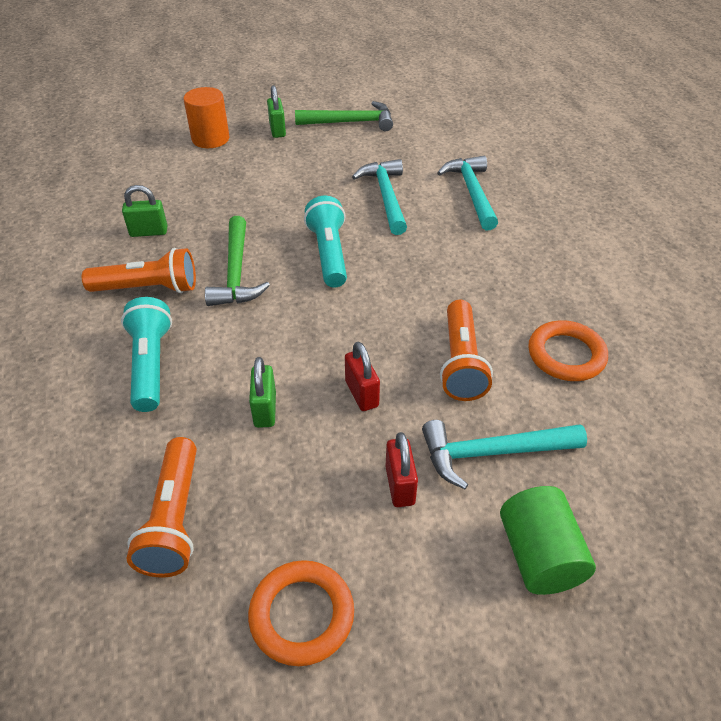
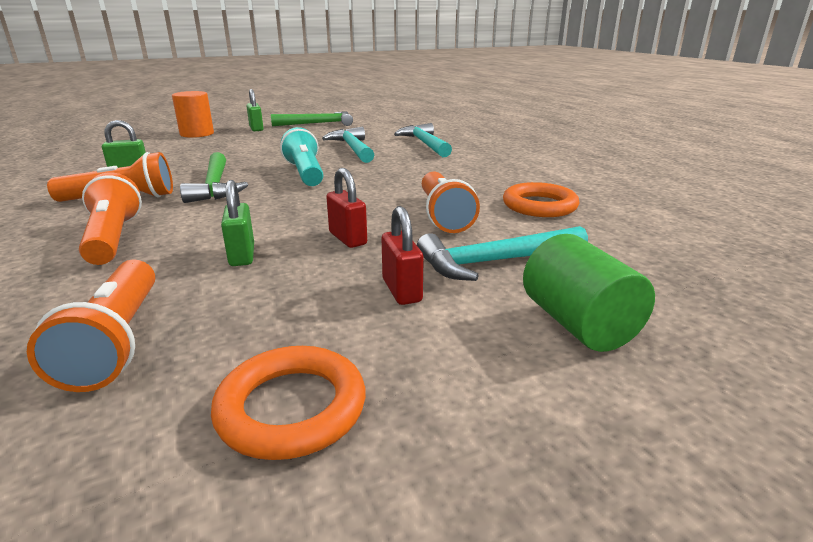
camera: 10 degrees left, 20 degrees down
(150, 364) = (113, 238): turquoise flashlight -> orange flashlight

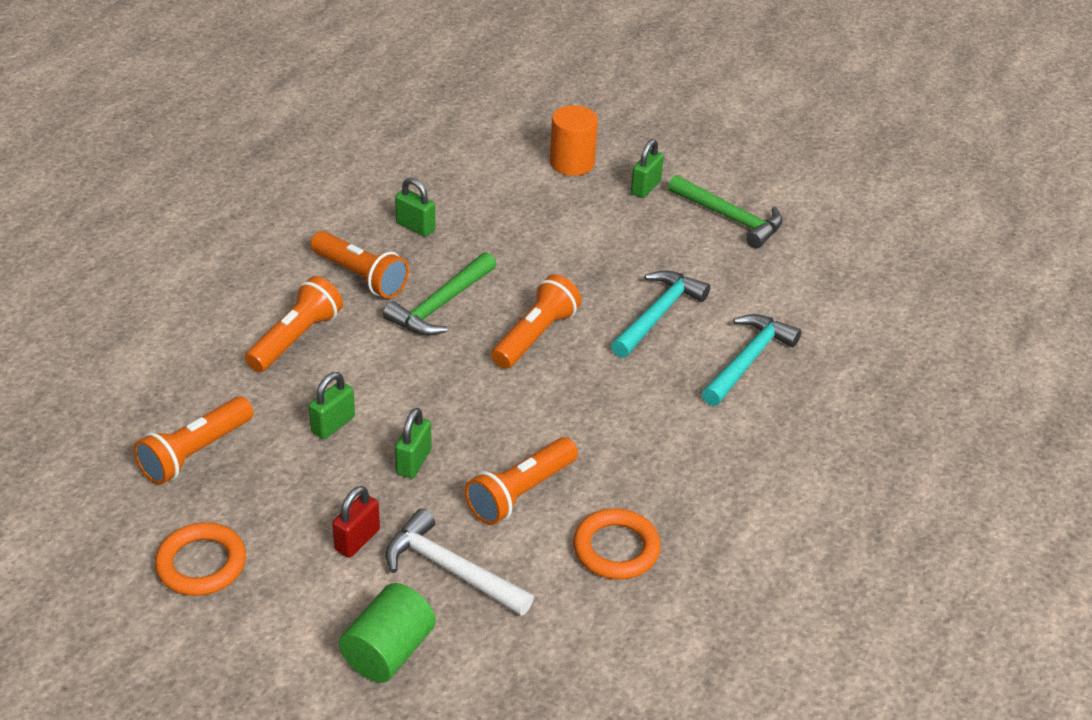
camera: 50 degrees right, 15 degrees up
(305, 173) = (535, 336): turquoise flashlight -> orange flashlight
(347, 238) = (413, 462): red padlock -> green padlock
(495, 262) = (450, 569): turquoise hammer -> white hammer

